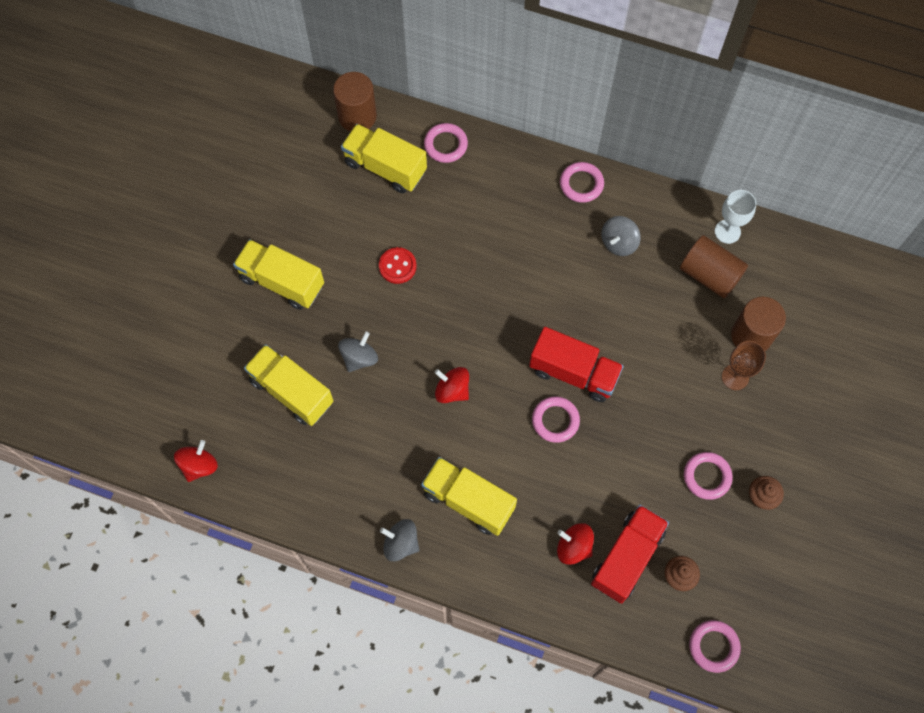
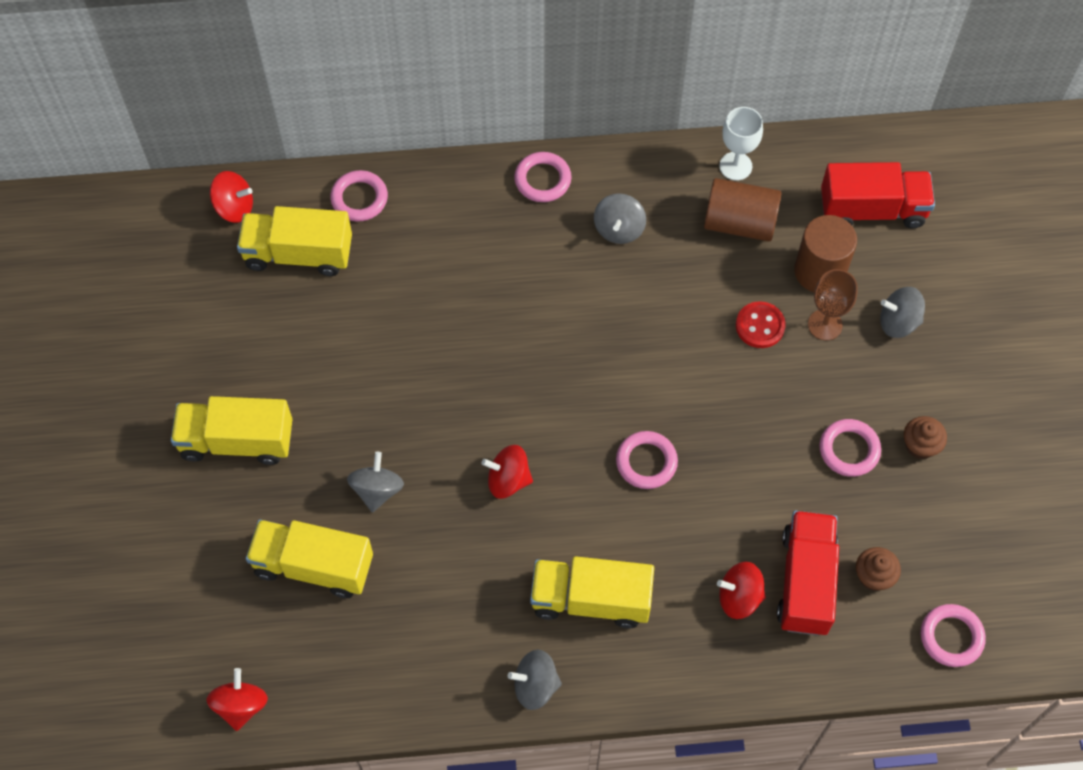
camera: 25 degrees left, 5 degrees down
(357, 116) = (234, 207): brown cylinder -> red spinning top
(397, 266) = (371, 363): red button -> red button (760, 326)
(573, 372) = (640, 398): red truck -> red truck (872, 209)
(791, 398) = (898, 322): none -> grey spinning top

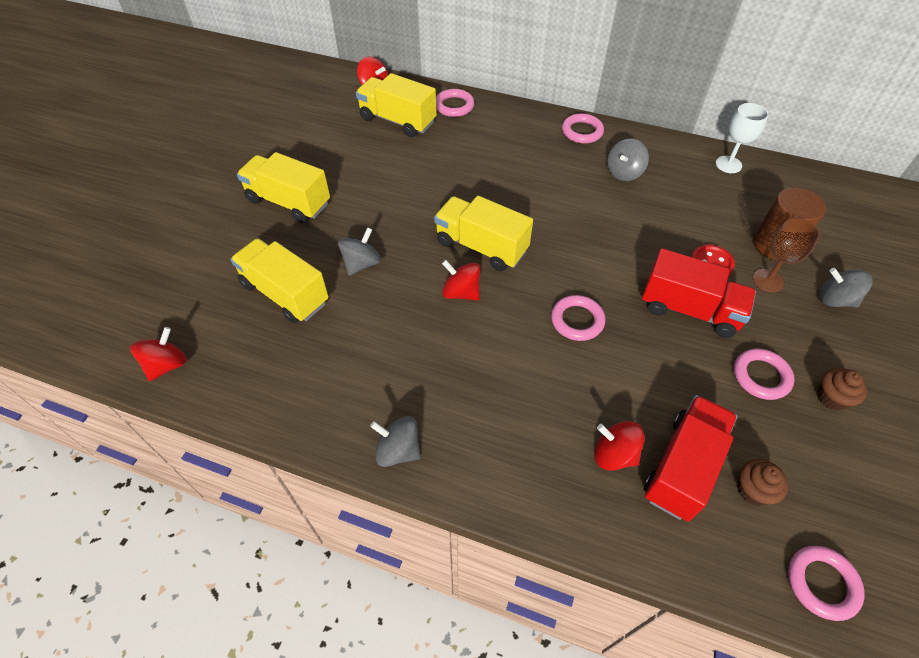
camera: 25 degrees right, 10 degrees down
(591, 599) = (481, 402): yellow truck -> yellow truck (481, 247)
(739, 222) = (719, 196): brown cylinder -> none
(872, 209) = (832, 221): red truck -> red truck (689, 309)

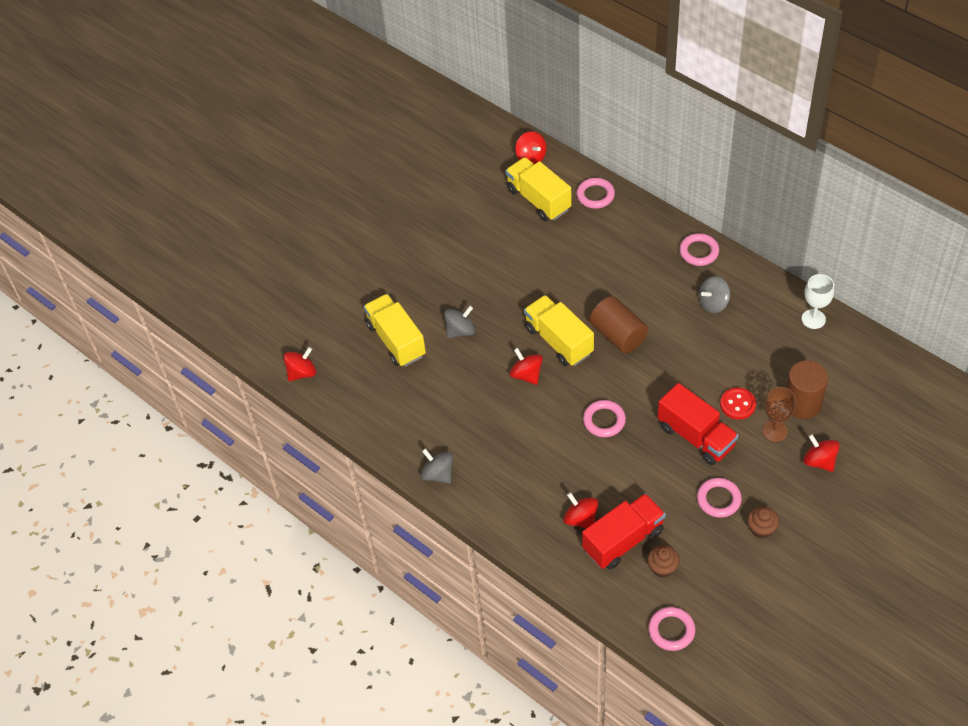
camera: 25 degrees right, 0 degrees up
(289, 202) = (421, 260): yellow truck -> none
(544, 225) = (618, 335): none -> brown cylinder
(835, 300) = (819, 461): grey spinning top -> red spinning top

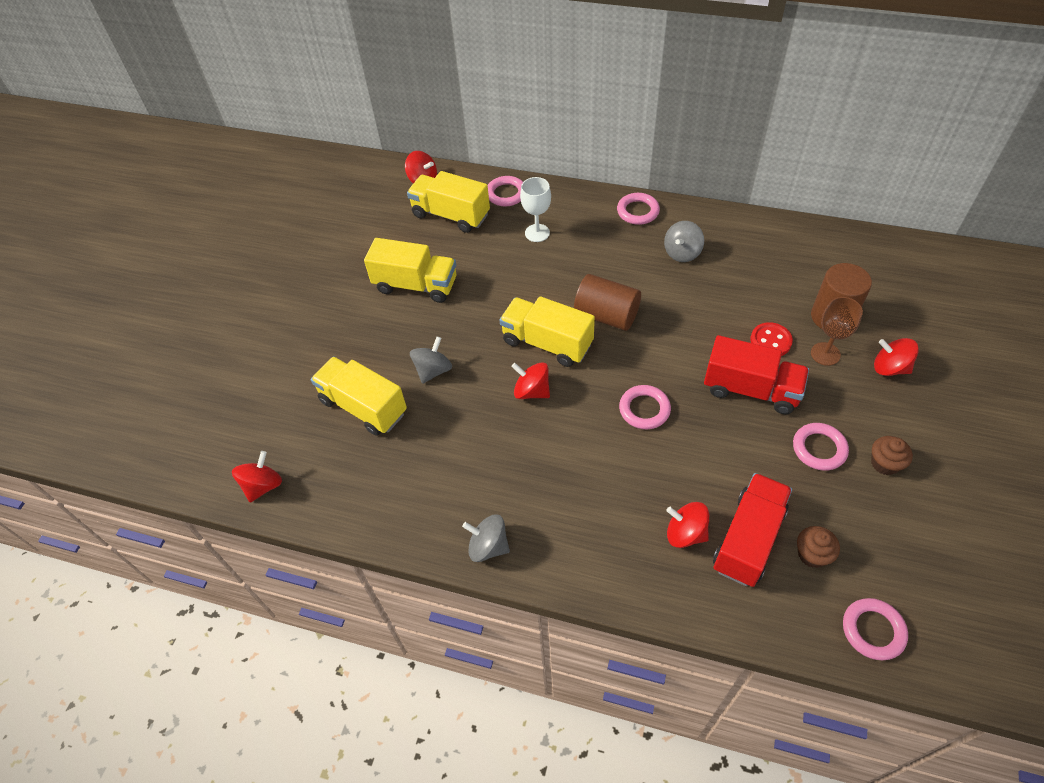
camera: 25 degrees left, 0 degrees up
(480, 254) = (416, 285): none -> yellow truck
(813, 319) = (786, 235): white goblet -> white goblet (537, 233)

